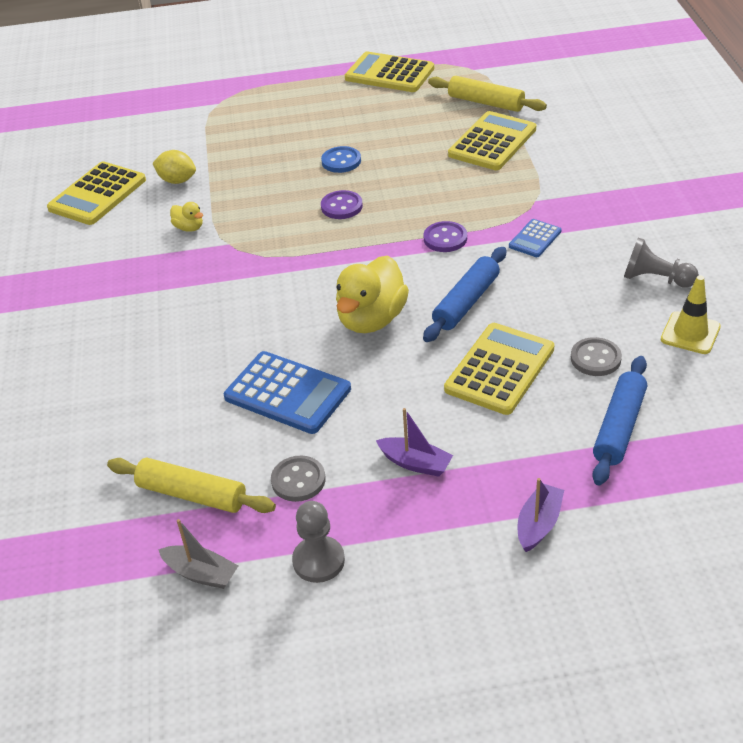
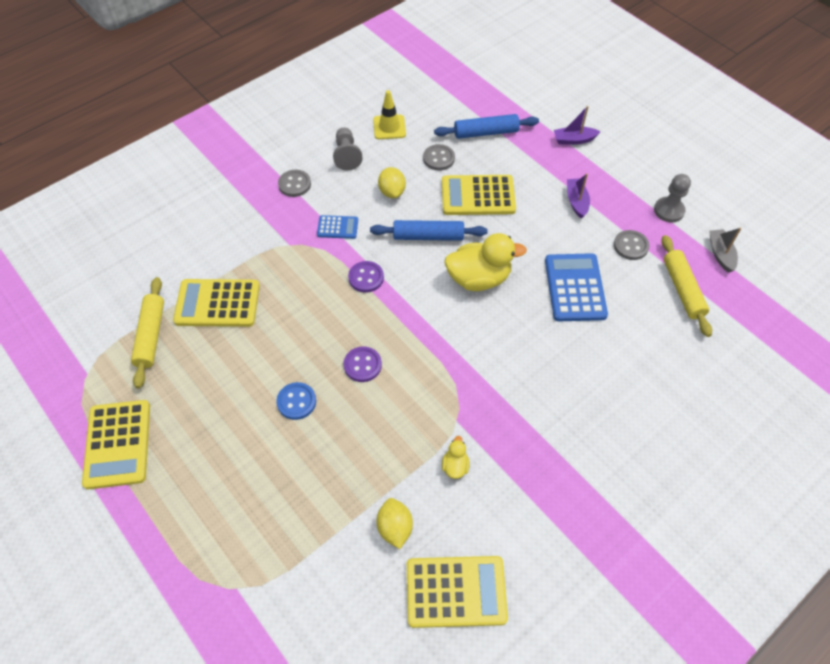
camera: 125 degrees left, 15 degrees up
(562, 297) = (392, 192): none -> yellow lemon
(629, 225) = (294, 184): none -> grey button

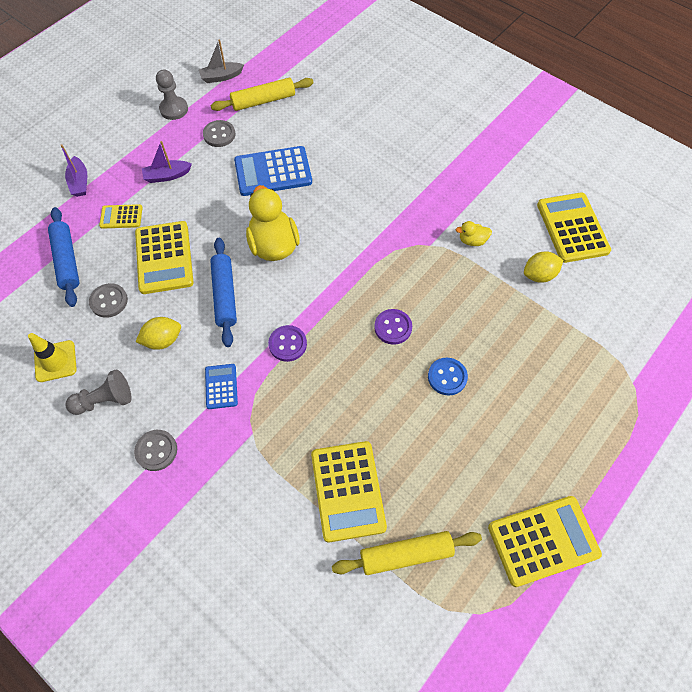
camera: 100 degrees left, 5 degrees up
(529, 167) = (121, 217): none -> yellow calculator

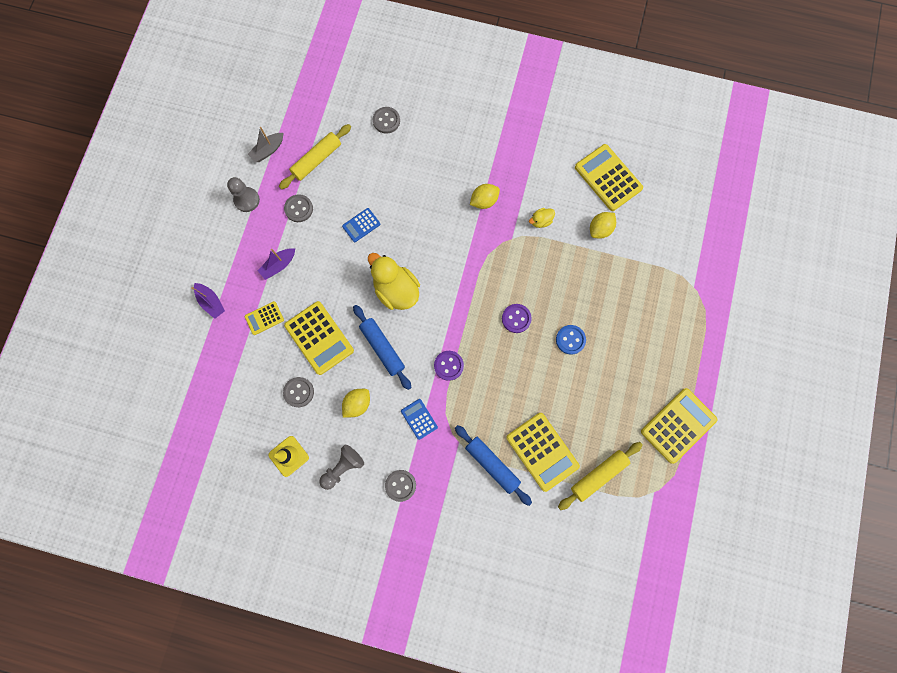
camera: 25 degrees left, 15 degrees up
(67, 261) = (245, 374): blue rolling pin -> blue rolling pin (492, 464)
(273, 172) = (361, 225): blue calculator -> blue calculator, size x0.53
(353, 93) = (386, 121): none -> grey button
(417, 198) = (484, 201): none -> yellow lemon

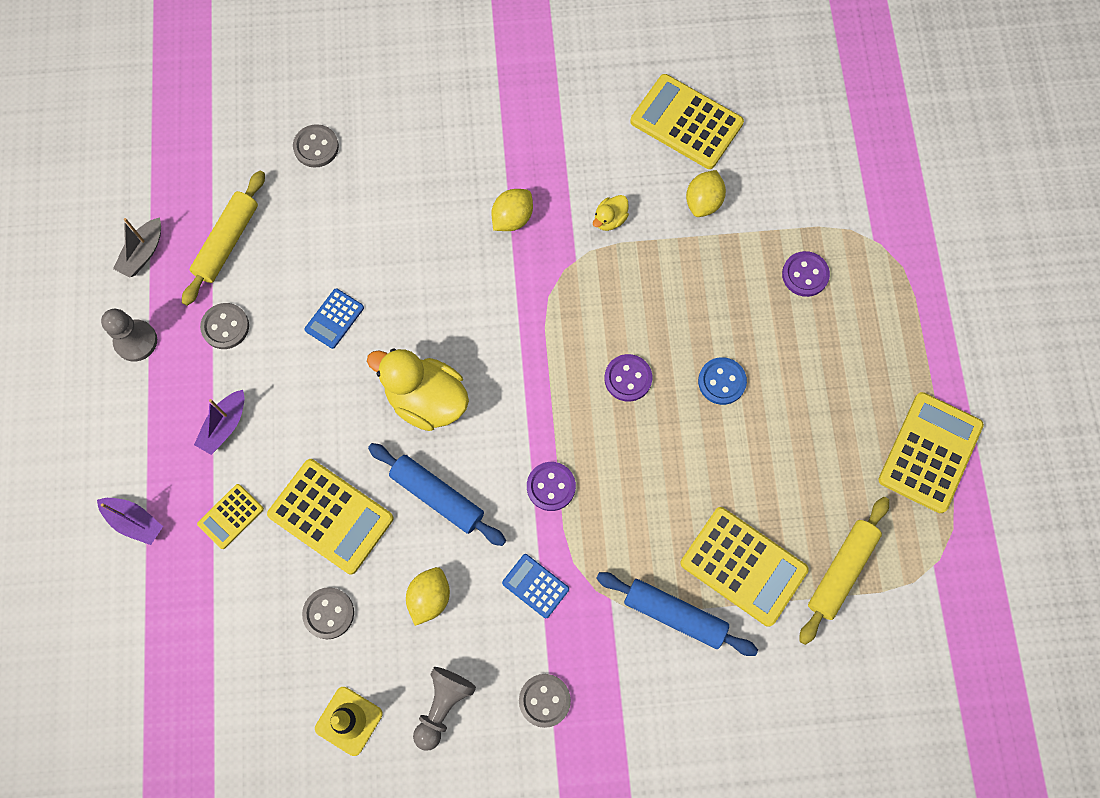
camera: 20 degrees left, 5 degrees down
(644, 294) = (805, 275): none -> purple button

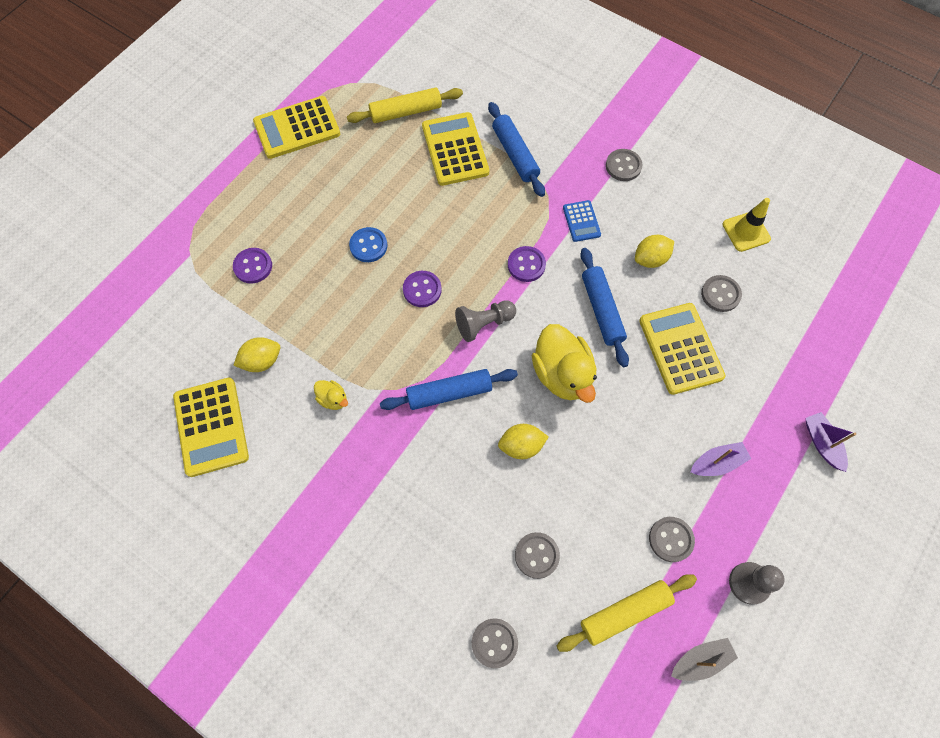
camera: 140 degrees left, 5 degrees down
(231, 516) = (750, 397): yellow calculator -> none
(330, 230) = (537, 555): none -> grey button
(334, 318) = (584, 481): blue calculator -> none
(443, 706) = (684, 202): grey pawn -> grey pawn (484, 324)
(512, 218) = (397, 455): yellow lemon -> yellow lemon (521, 446)
(515, 302) = (449, 393): none -> blue rolling pin
(610, 219) = (333, 399): yellow duck -> yellow duck turned 45 degrees clockwise

